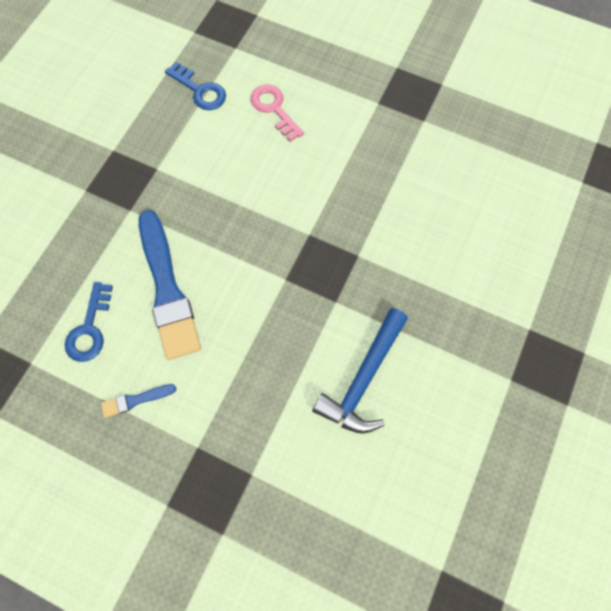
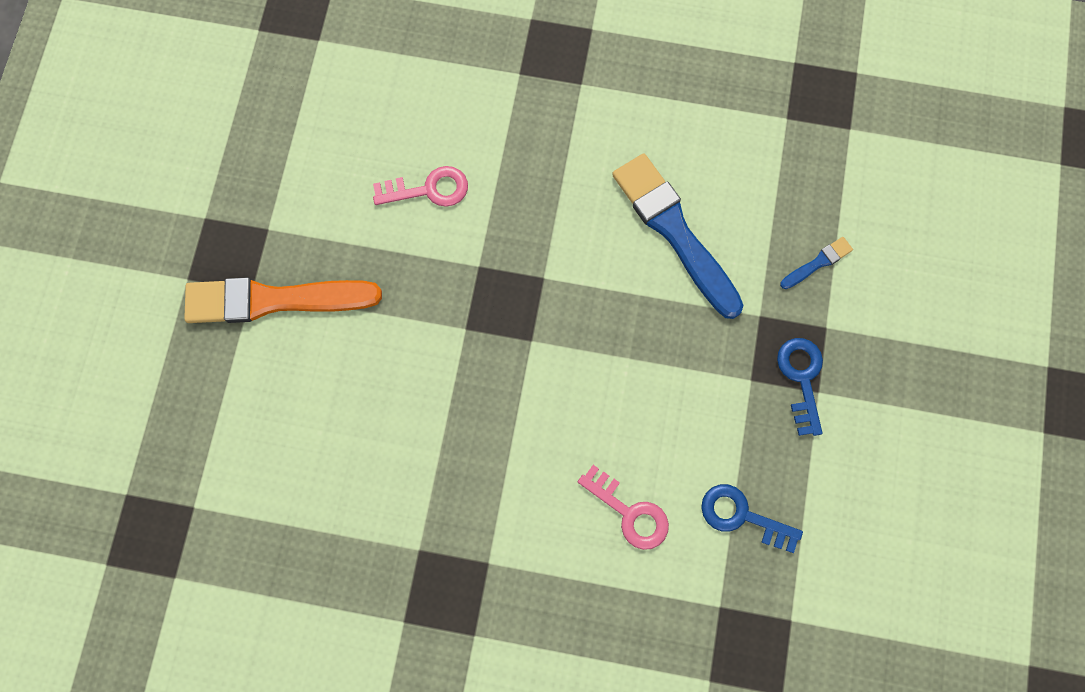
camera: 165 degrees right, 5 degrees up
(90, 328) = (741, 168): blue key -> blue key (801, 379)
(136, 400) = (660, 110): blue brush -> blue brush (818, 263)
(363, 379) = (428, 189): blue hammer -> pink key
(511, 316) = (274, 300): none -> orange brush

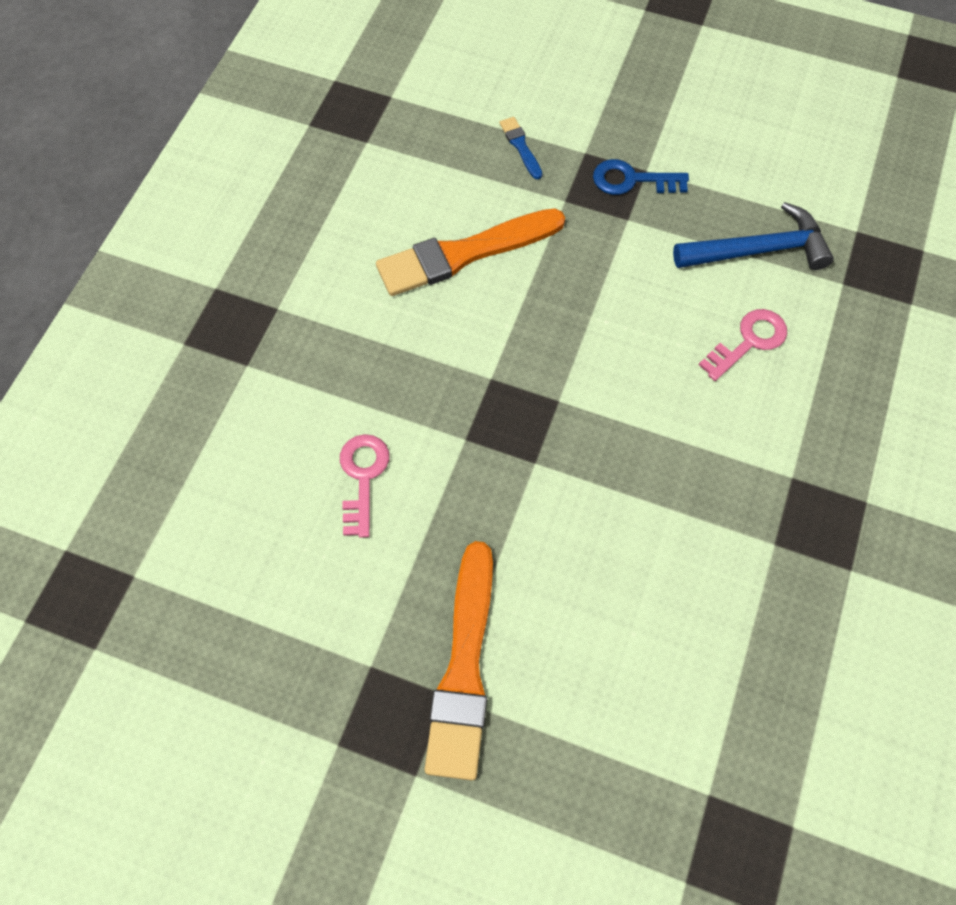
camera: 80 degrees left, 10 degrees down
(674, 231) = (464, 254): blue brush -> orange brush
(742, 516) = (759, 250): blue key -> blue hammer

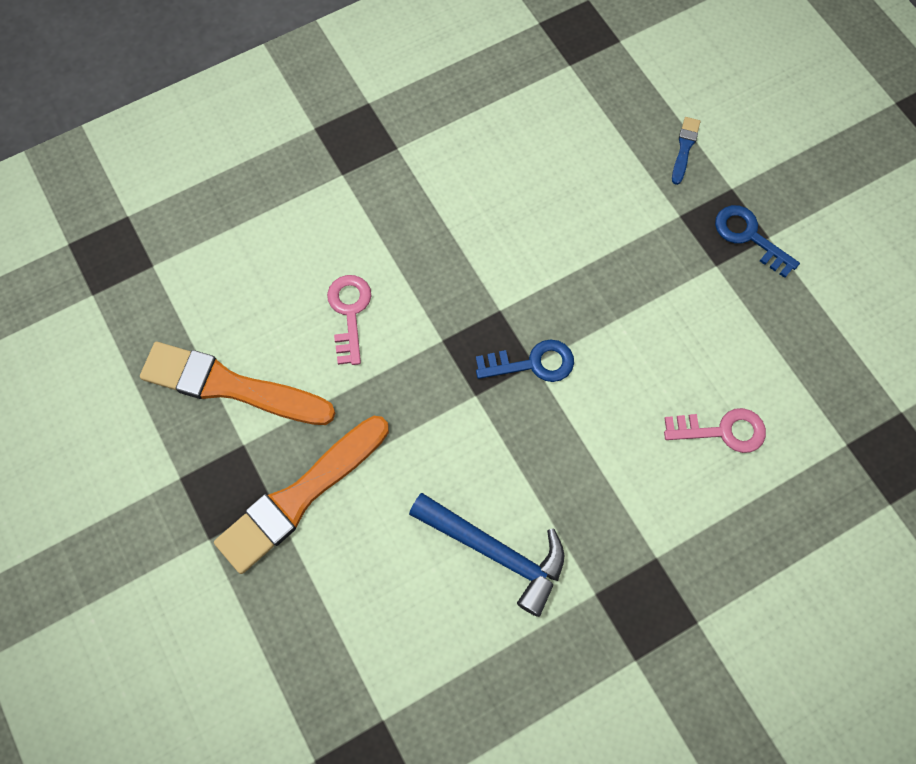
camera: 40 degrees right, 5 degrees up
(363, 477) = (349, 313): pink key -> pink key turned 45 degrees counterclockwise
(464, 254) = (564, 202): orange brush -> orange brush (230, 386)
(557, 401) = (532, 363): none -> blue key
(759, 250) = (801, 366): blue hammer -> blue hammer (496, 552)

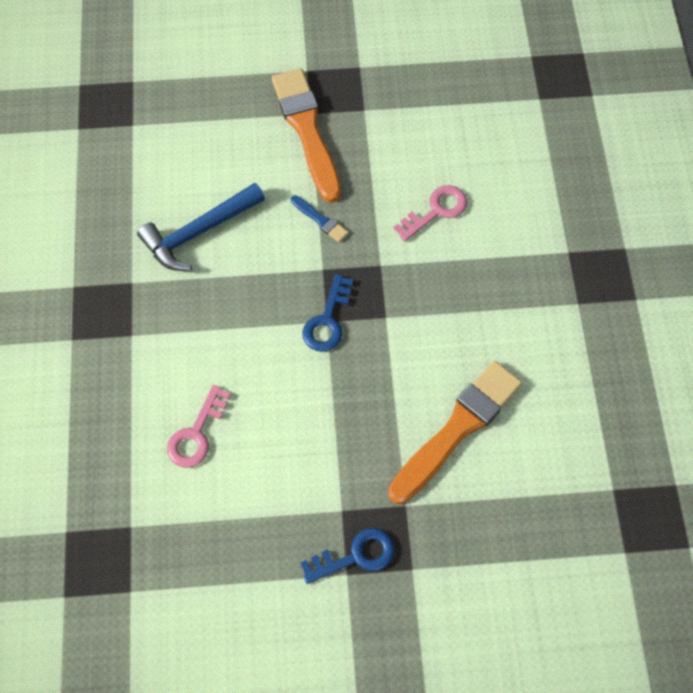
camera: 115 degrees right, 5 degrees down
(230, 386) = (413, 116): orange brush -> orange brush (457, 428)
(349, 313) = (436, 211): pink key -> pink key turned 60 degrees counterclockwise
(684, 148) = (474, 548): blue brush -> blue brush (320, 220)

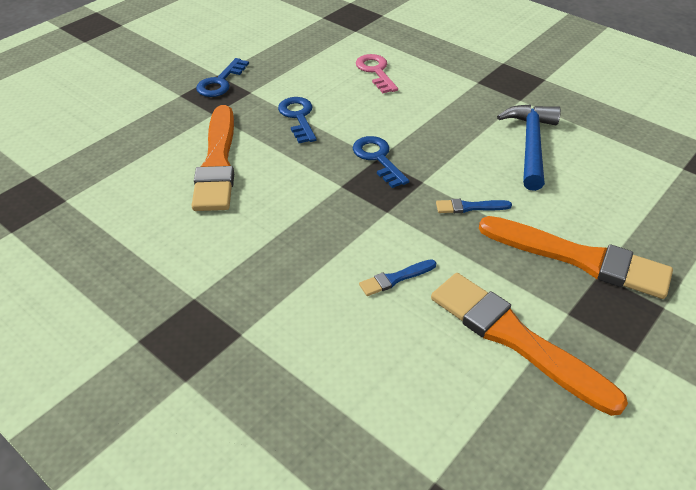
camera: 135 degrees right, 20 degrees down
(336, 430) = (298, 117): none -> blue key
(413, 122) = (515, 339): none -> orange brush
(436, 211) = (395, 278): pink key -> blue brush

